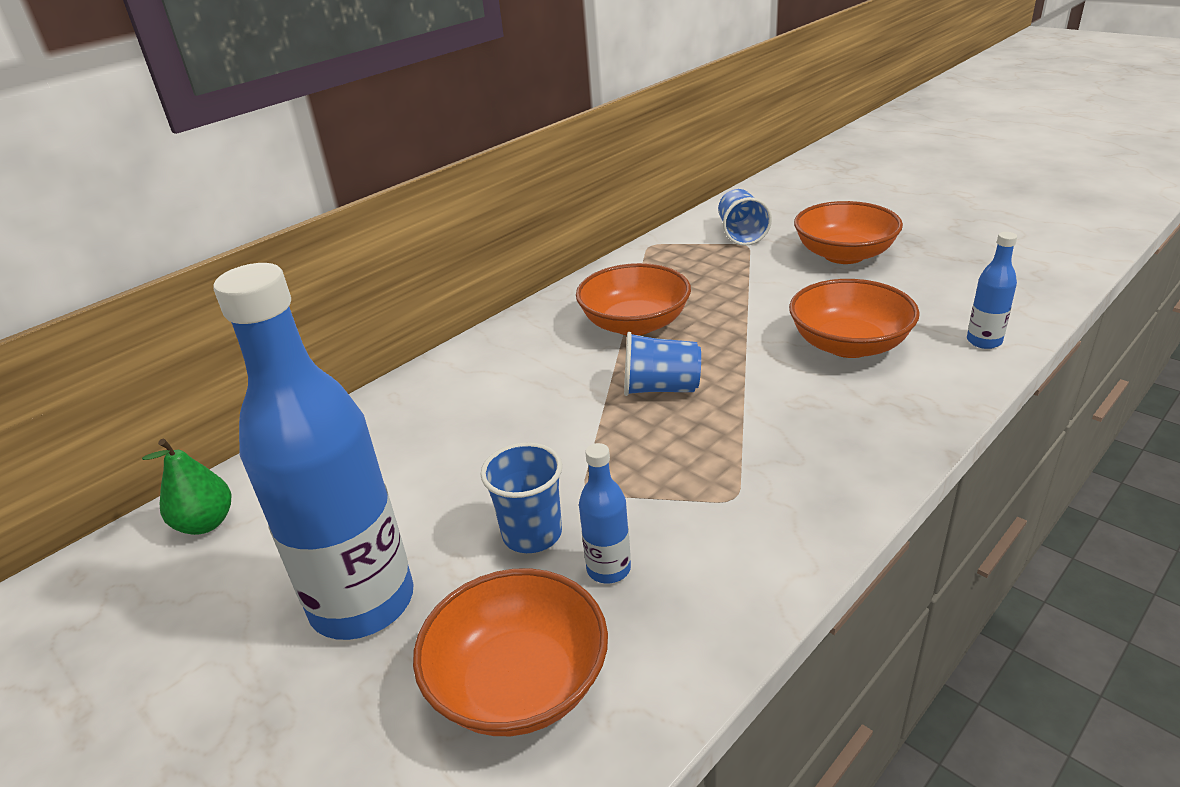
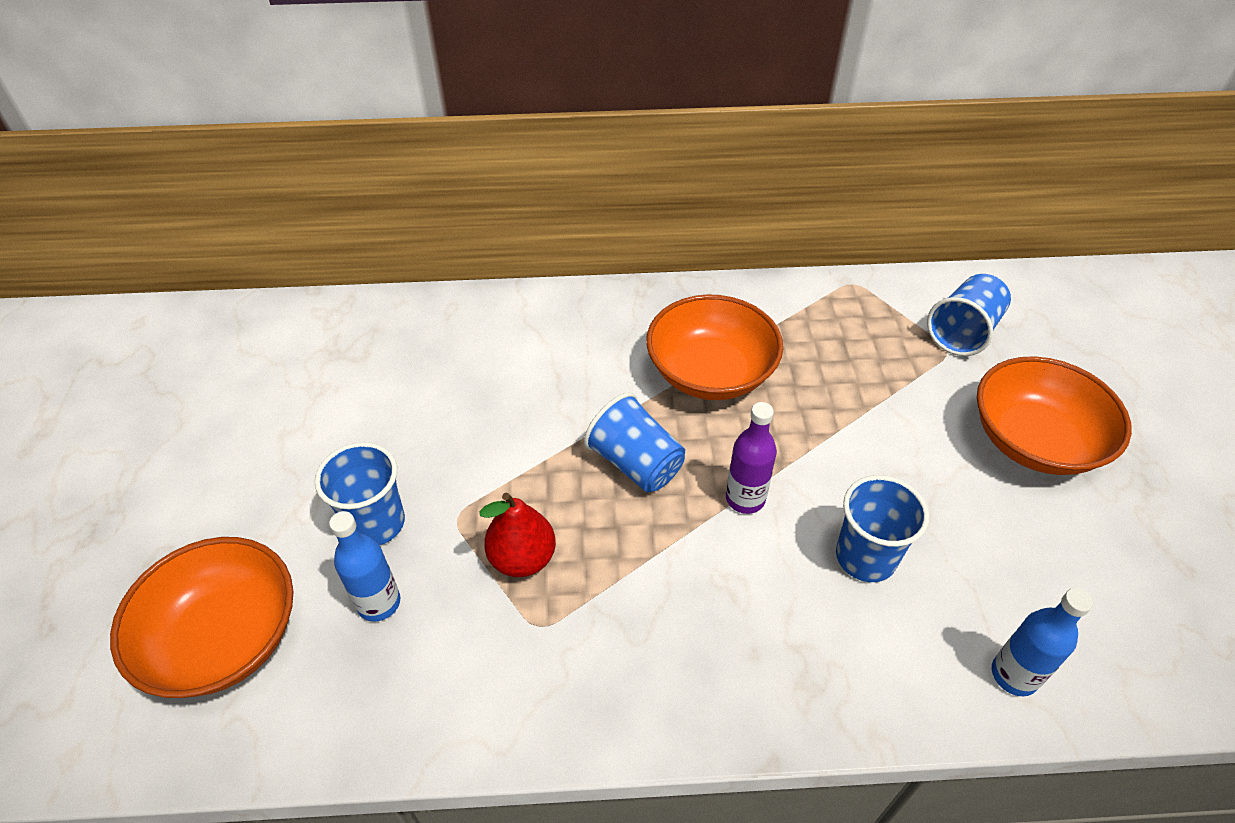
camera: 40 degrees right, 15 degrees up
(206, 523) = (232, 336): green pear -> none
(362, 603) = (228, 484): blue bottle -> none
(667, 476) = (522, 558): none -> red pear
(749, 362) = (745, 499): none -> purple bottle
(849, 344) = (865, 557): orange bowl -> blue cup

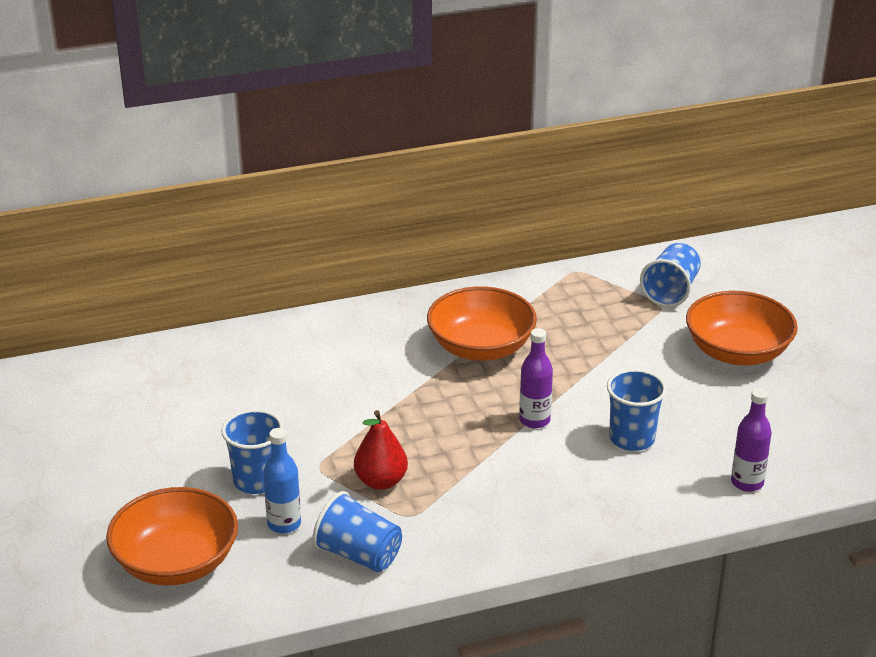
camera: 15 degrees left, 15 degrees down
(635, 463) = (443, 413): blue cup -> blue cup (359, 555)
(1014, 675) = (747, 483): blue bottle -> purple bottle

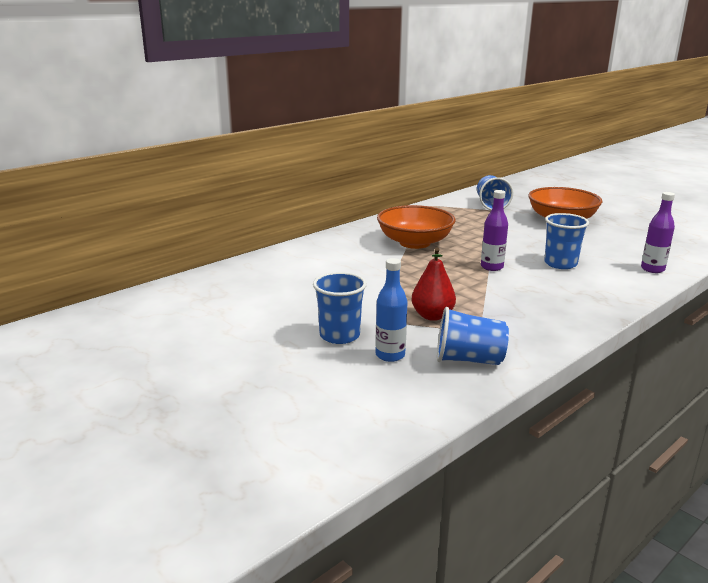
camera: 25 degrees left, 10 degrees down
(176, 563) = (328, 401): orange bowl -> none

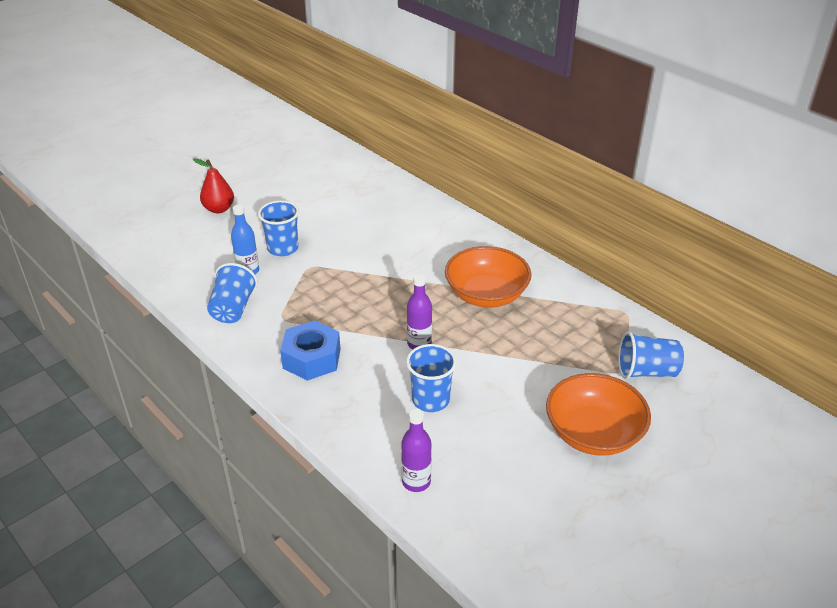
camera: 90 degrees right, 15 degrees up
(432, 316) = (309, 295): red pear -> red pear (219, 209)
(534, 311) = (312, 358): none -> blue nut

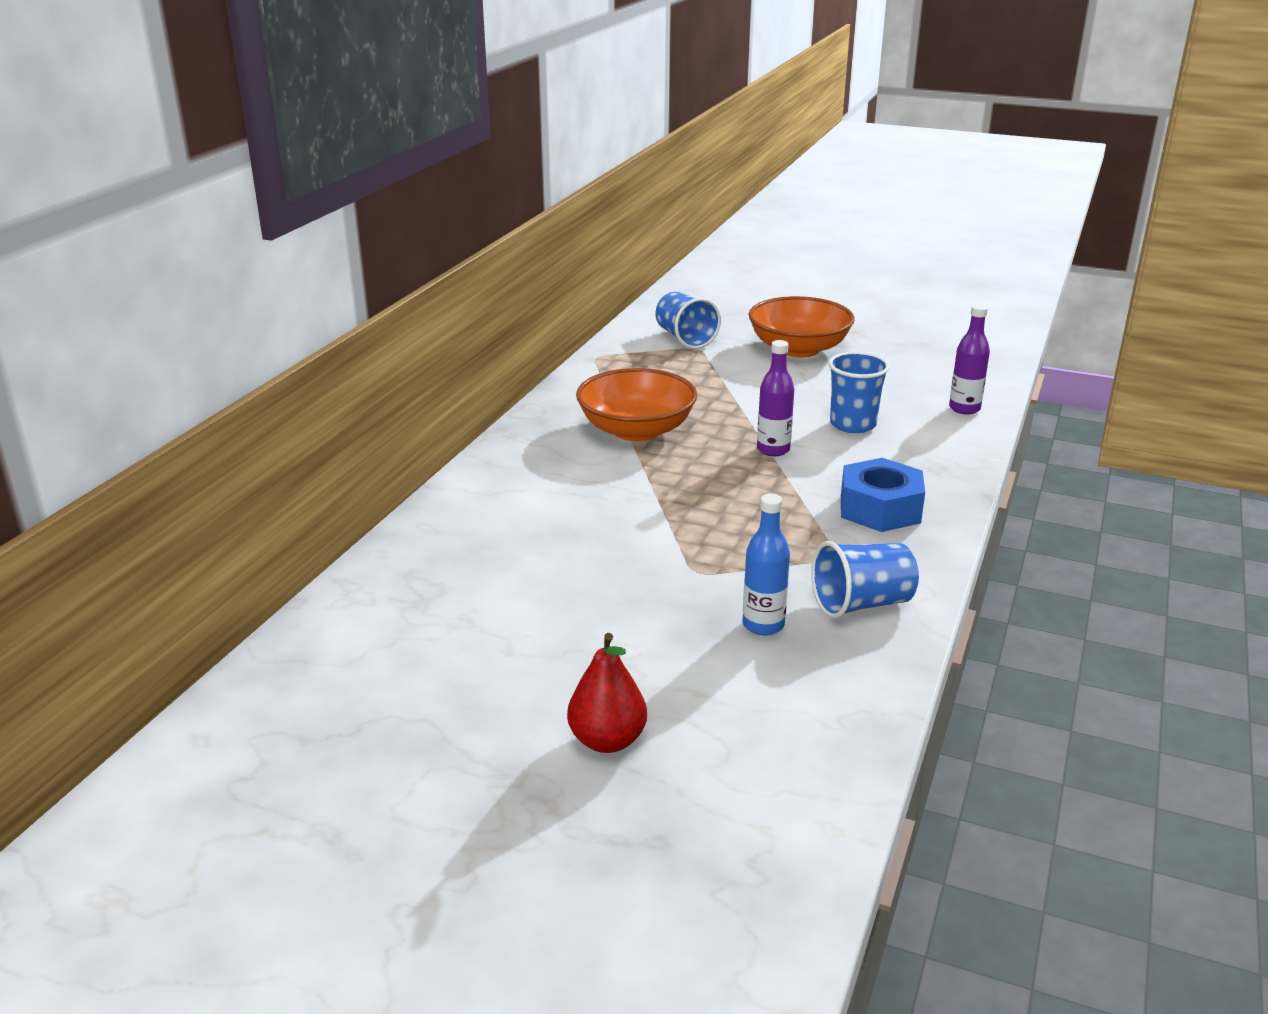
camera: 115 degrees left, 10 degrees down
(283, 248) = (672, 613): blue cup -> none

